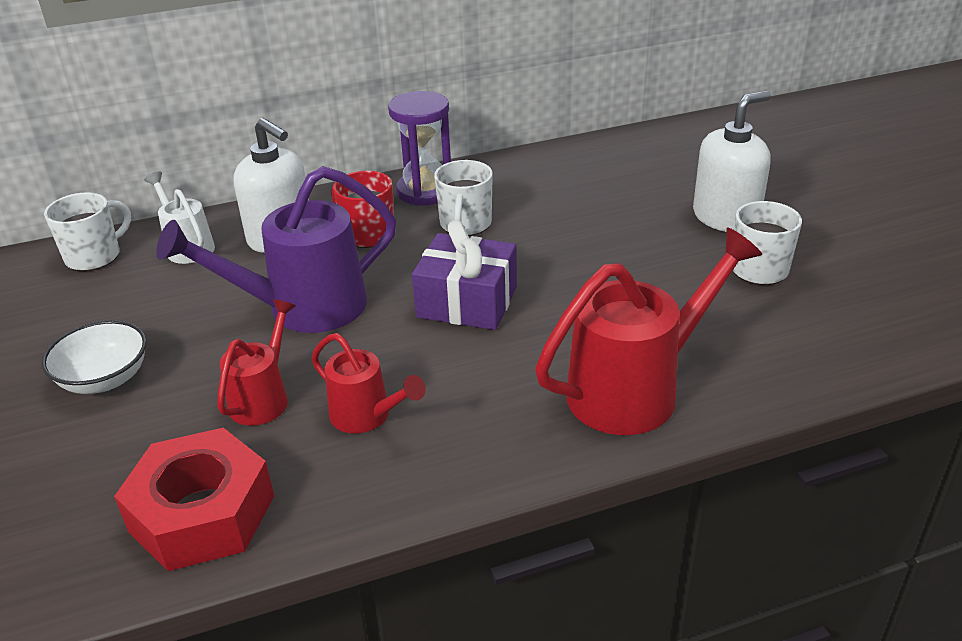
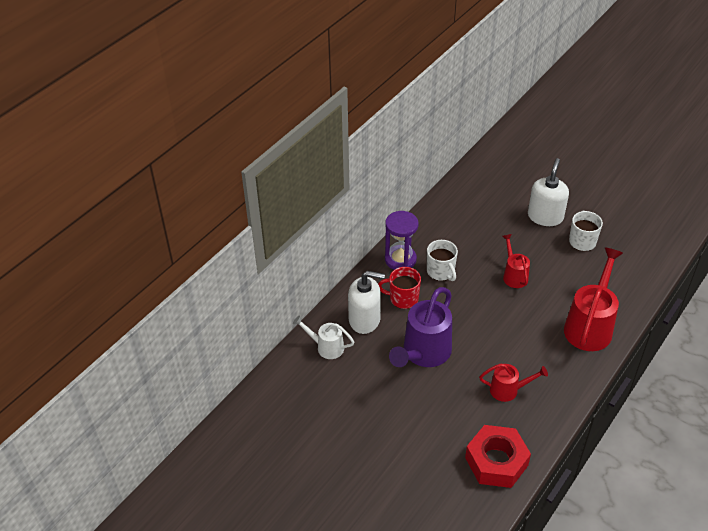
camera: 35 degrees left, 10 degrees up
(95, 256) = (287, 375): white mug -> none
(105, 379) = (383, 432): white bowl -> none
(263, 398) = (460, 404): red watering can -> red watering can (514, 275)
(467, 302) = (487, 315): purple gift -> none

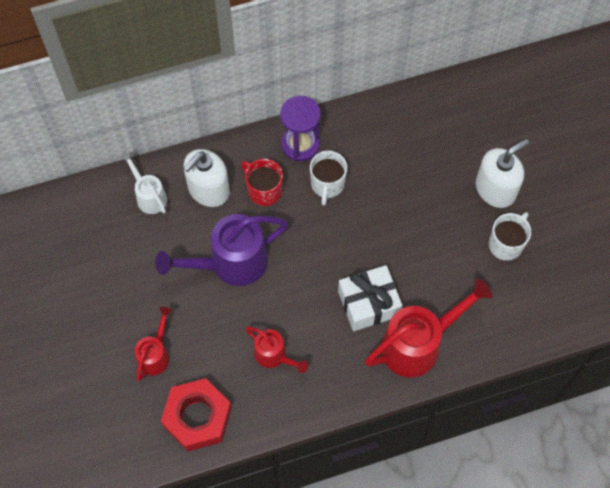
camera: 35 degrees right, 20 degrees up
(364, 319) = (208, 190): white soap dispenser -> white soap dispenser turned 90 degrees clockwise
(514, 275) = (396, 237): red watering can -> red watering can (155, 354)
(536, 322) = (368, 303): none -> white gift

